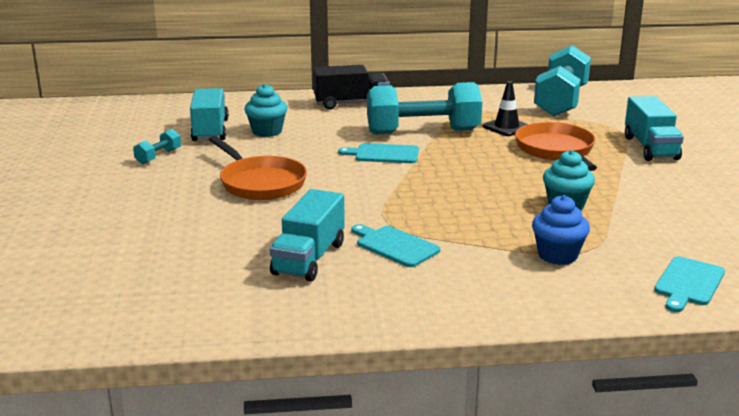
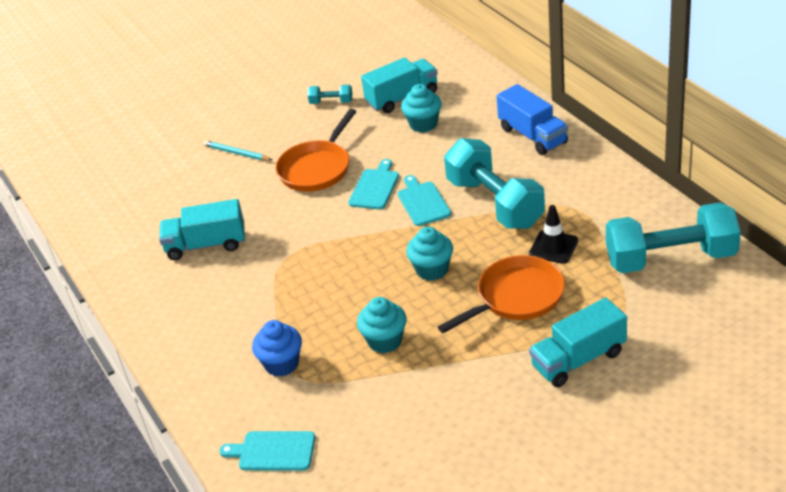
camera: 70 degrees right, 15 degrees up
(163, 213) = (237, 153): none -> turquoise pencil
(351, 103) = (533, 136): black truck -> blue truck
(395, 246) = (249, 275): turquoise cutting board -> turquoise cutting board (375, 187)
(485, 169) = (432, 270): none -> turquoise cupcake

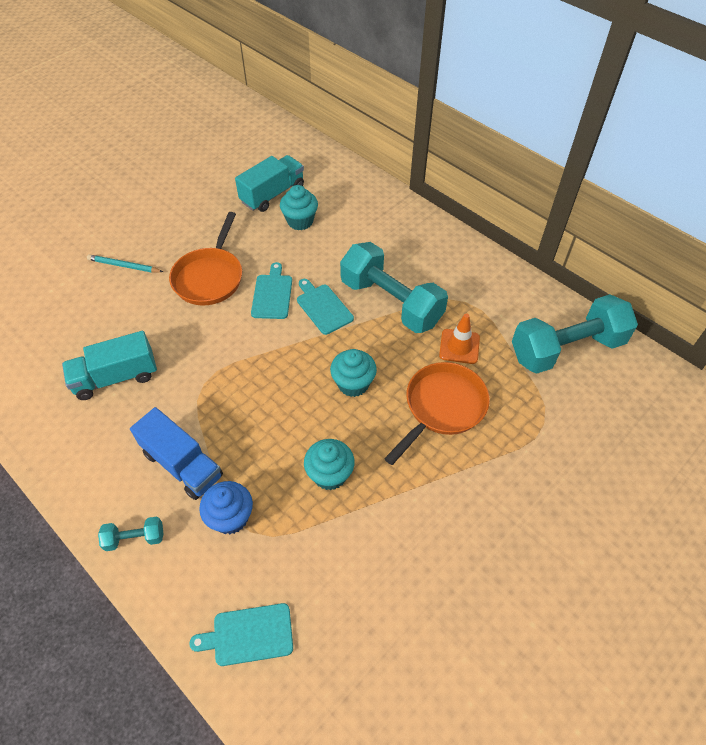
camera: 20 degrees left, 15 degrees up
(331, 102) = (205, 203): turquoise dumbbell -> turquoise dumbbell (135, 538)
(533, 136) = (404, 227): blue truck -> blue truck (182, 464)
(553, 247) = (459, 346): black traffic cone -> orange traffic cone
(578, 359) = (521, 473): turquoise truck -> none

